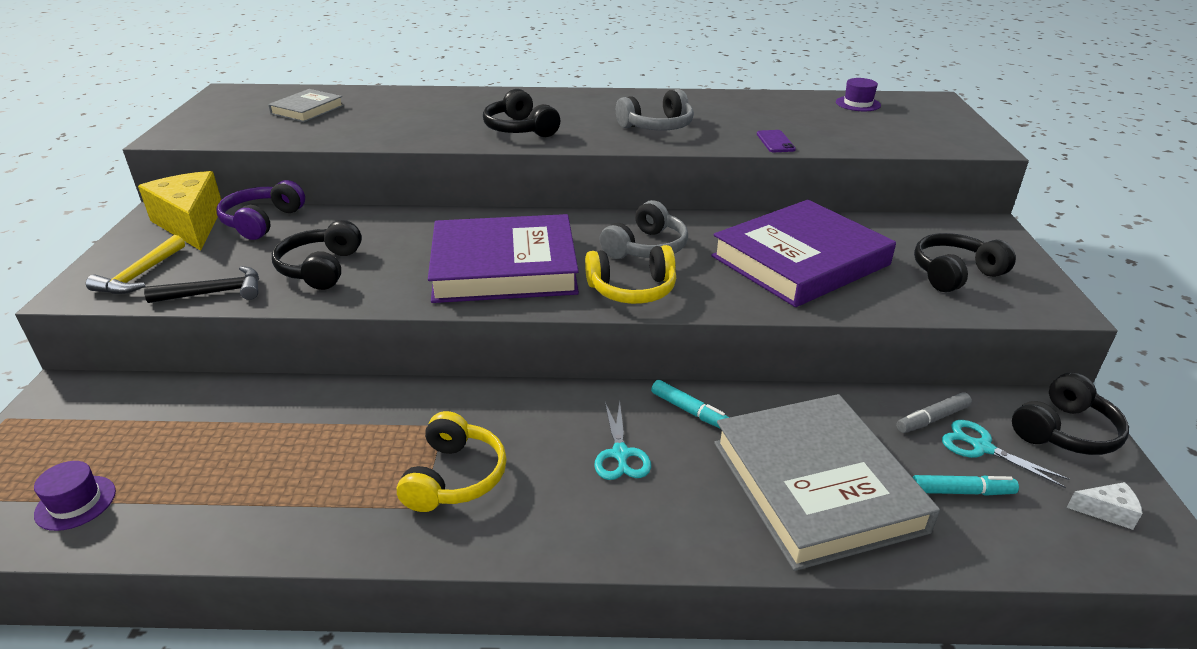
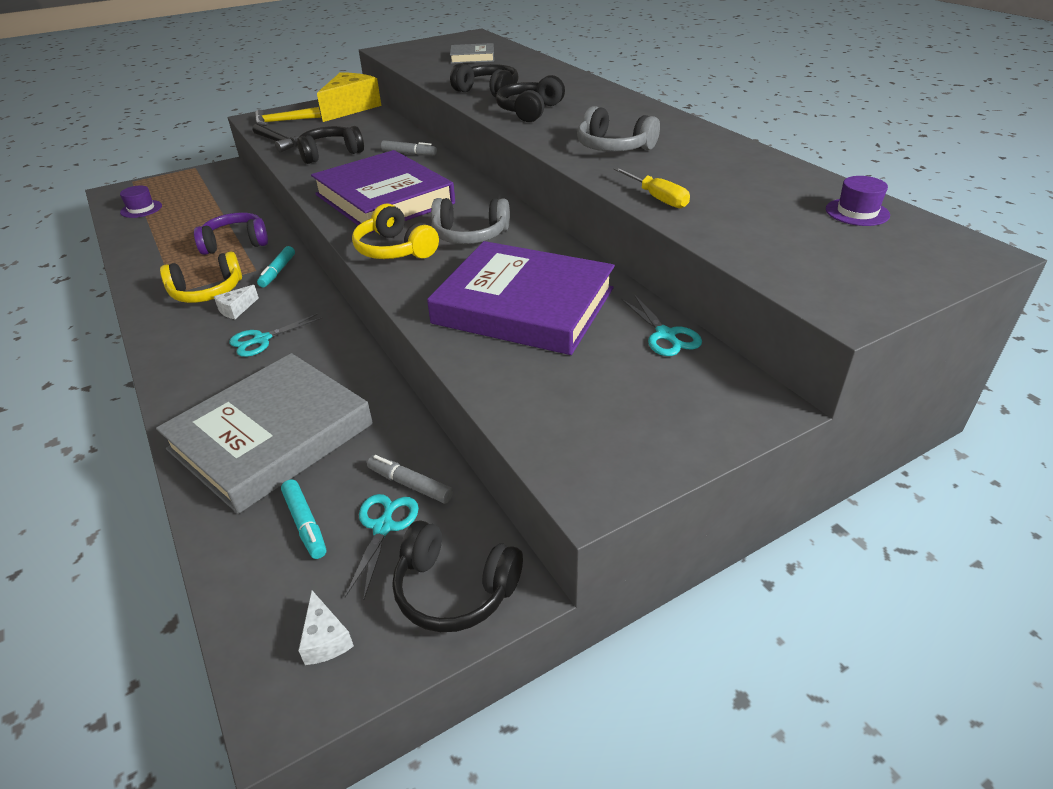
camera: 60 degrees right, 5 degrees up
(262, 221) = (372, 120): purple headphones -> purple headphones (236, 243)
(404, 226) = (409, 153): none -> grey marker
(528, 460) = (236, 309): none -> white cheese
(689, 411) = (332, 352): turquoise marker -> turquoise marker (278, 271)
(775, 142) = (657, 198): purple phone -> yellow screwdriver
(885, 225) = (665, 335): none -> turquoise scissors
(954, 274) = (595, 400): black headphones -> black headphones (488, 91)

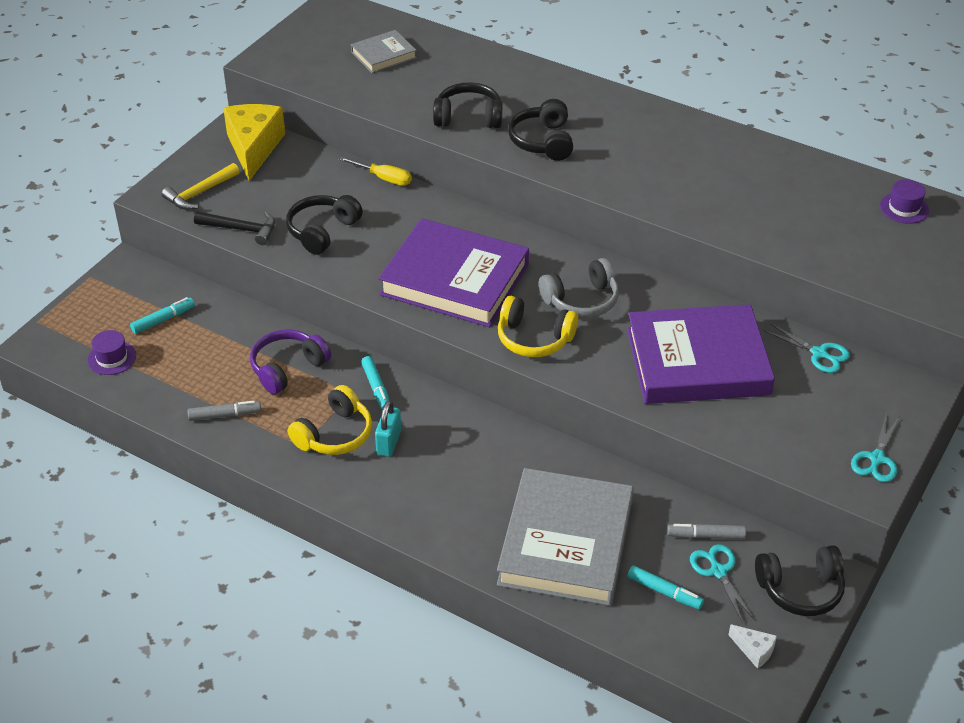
camera: 30 degrees left, 5 degrees up
(201, 198) = (163, 320): none -> turquoise marker
(236, 309) = (389, 442): white cheese -> turquoise padlock
(262, 340) = (452, 464): turquoise scissors -> turquoise scissors (877, 459)
(409, 153) = (407, 207): grey marker -> grey marker (224, 415)
(613, 147) = (668, 177): grey headphones -> none
(657, 198) = (756, 235): yellow screwdriver -> yellow screwdriver (384, 178)

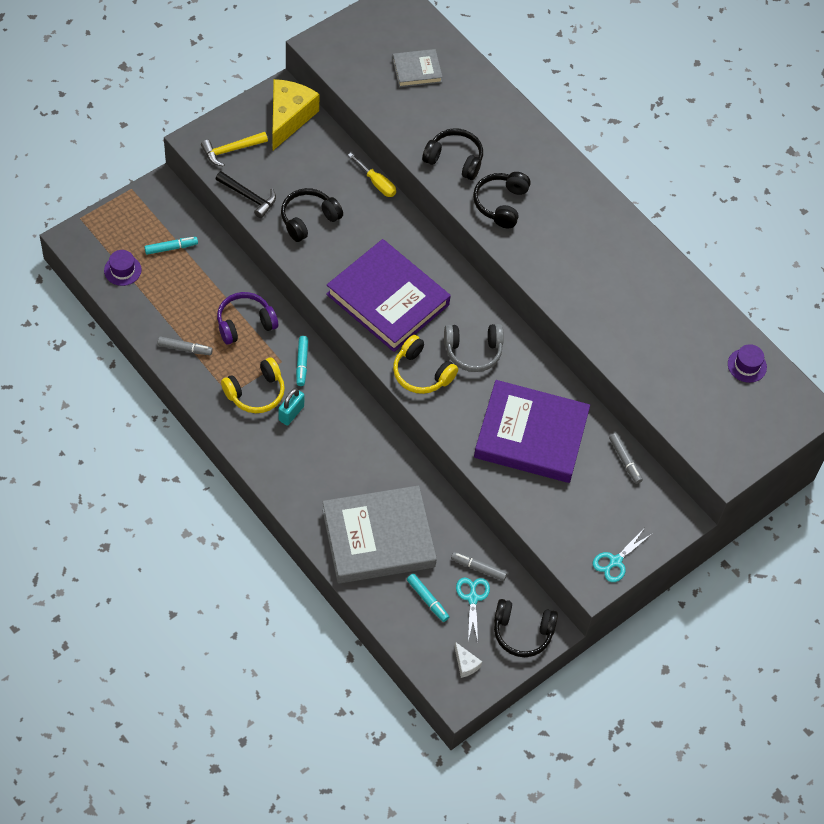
camera: 15 degrees right, 15 degrees up
(565, 543) = (378, 538): grey book -> grey book turned 45 degrees clockwise
(819, 353) = (625, 460): turquoise scissors -> grey marker

